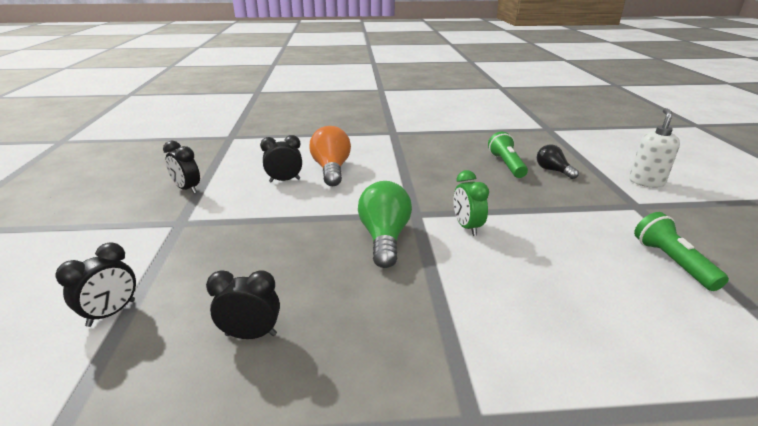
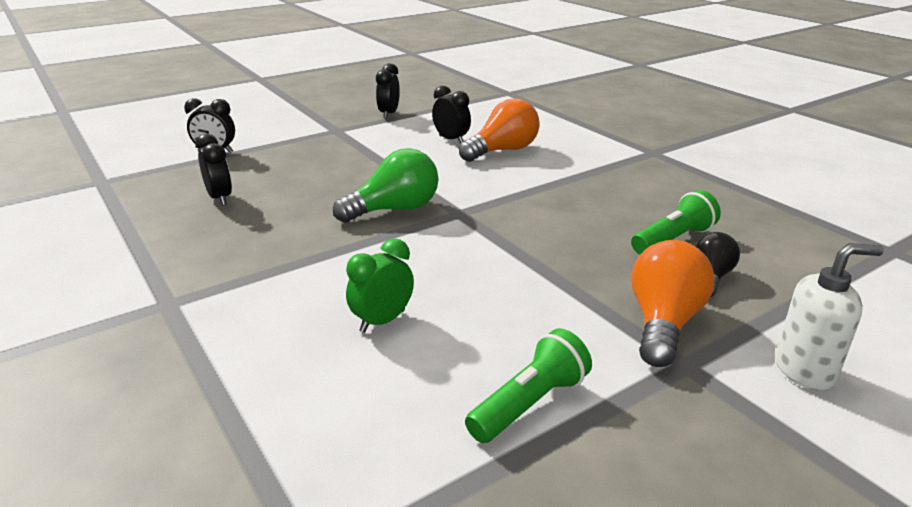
camera: 60 degrees right, 0 degrees up
(467, 227) = (462, 245): green clock -> green clock (382, 321)
(595, 197) = (663, 323): none -> orange light bulb

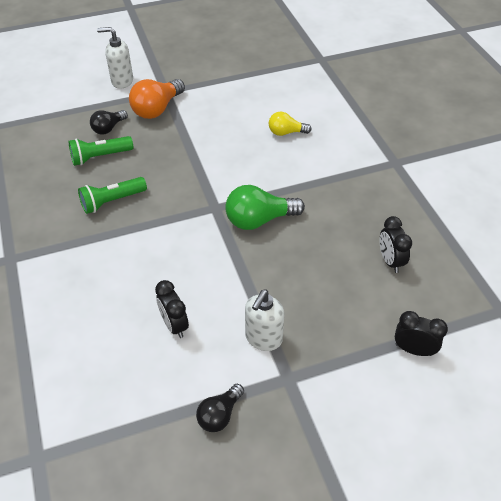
camera: 165 degrees left, 20 degrees up
(363, 142) = (263, 338): none -> white soap dispenser
(382, 321) = (286, 132): green clock -> yellow light bulb
(389, 114) = (219, 414): black clock -> black light bulb
(502, 151) = (137, 290): orange light bulb -> none
(530, 403) = (237, 88): green flashlight -> green flashlight (112, 201)

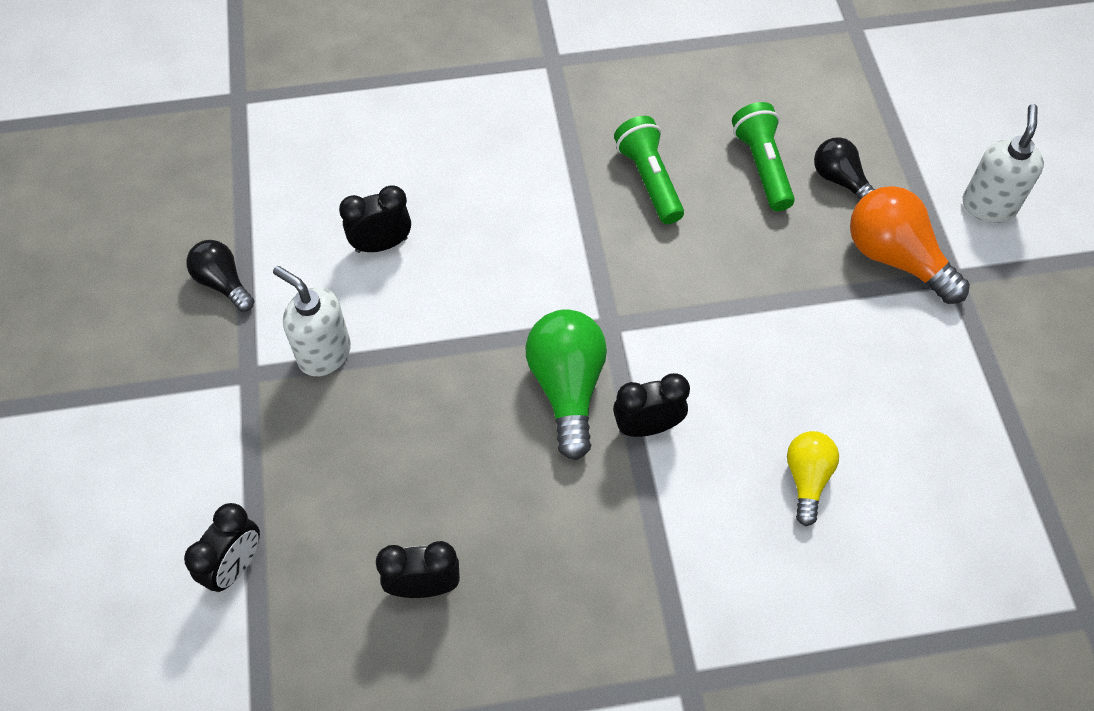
camera: 100 degrees right, 10 degrees up
(274, 187) = (647, 427): none -> black clock

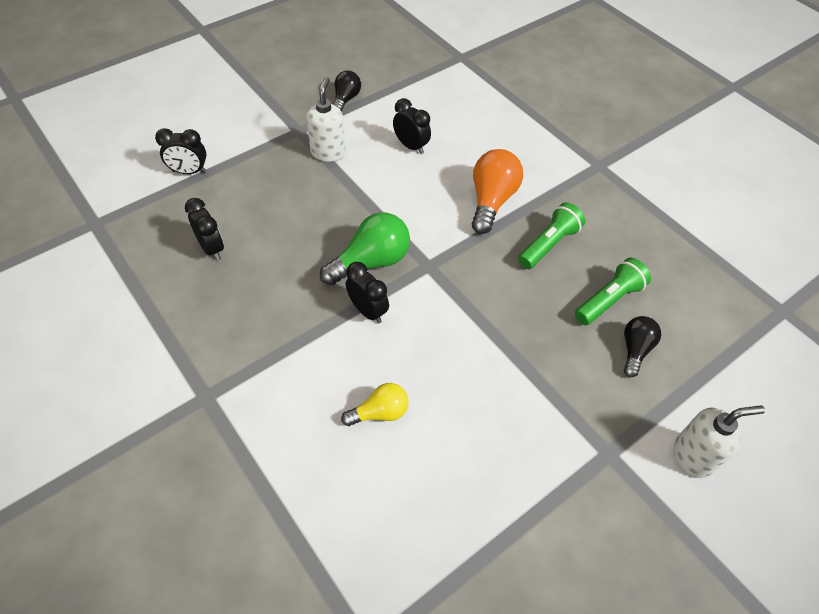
camera: 60 degrees right, 5 degrees down
(895, 258) = (595, 407): orange light bulb -> orange light bulb (491, 201)

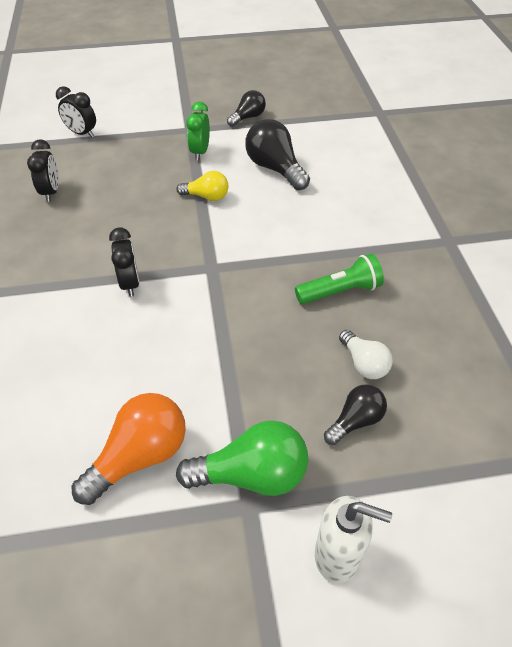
camera: 30 degrees right, 5 degrees down
(328, 152) = (200, 152): white soap dispenser -> green clock
(371, 262) = (165, 246): green light bulb -> green light bulb (252, 475)
(380, 412) = (71, 369): yellow light bulb -> yellow light bulb (206, 196)
(411, 146) = (275, 169): black clock -> black light bulb
(491, 201) = (313, 235): orange light bulb -> orange light bulb (139, 457)
(609, 300) = (364, 363): green flashlight -> white light bulb

